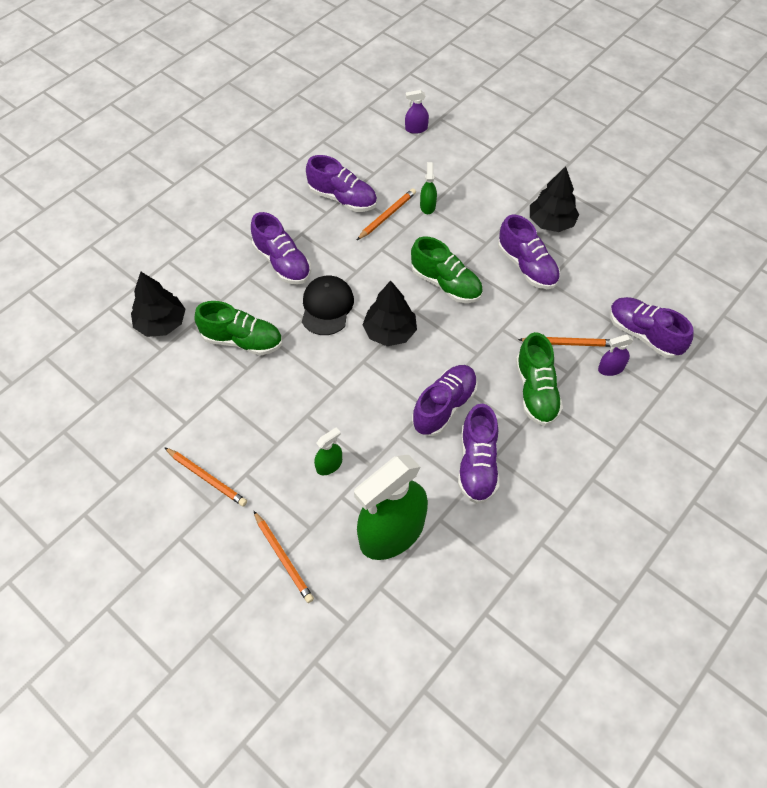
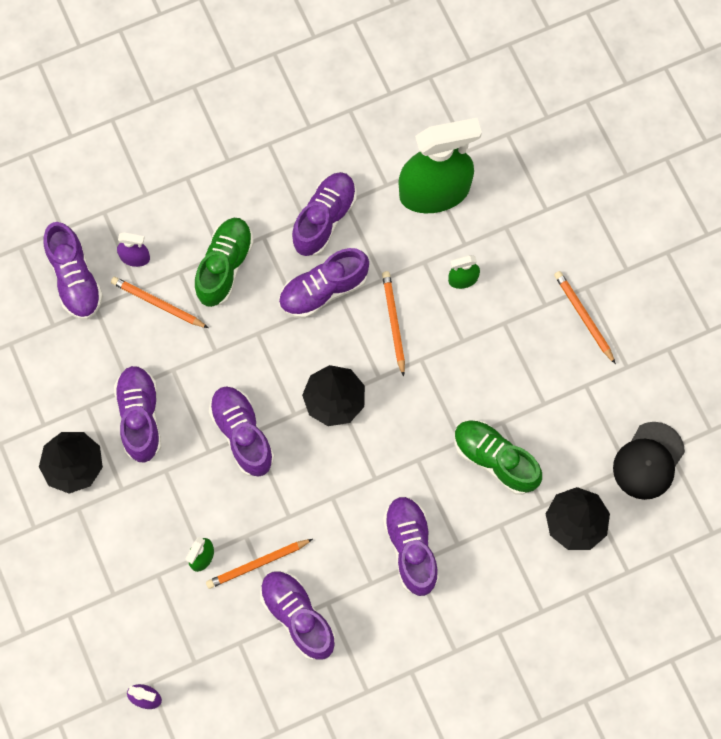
camera: 155 degrees left, 15 degrees up
(283, 558) = (540, 210): orange pencil -> orange pencil (393, 322)
(327, 307) = (386, 463): black cap -> black cap (648, 461)
(446, 284) = (242, 434): green shoe -> purple shoe

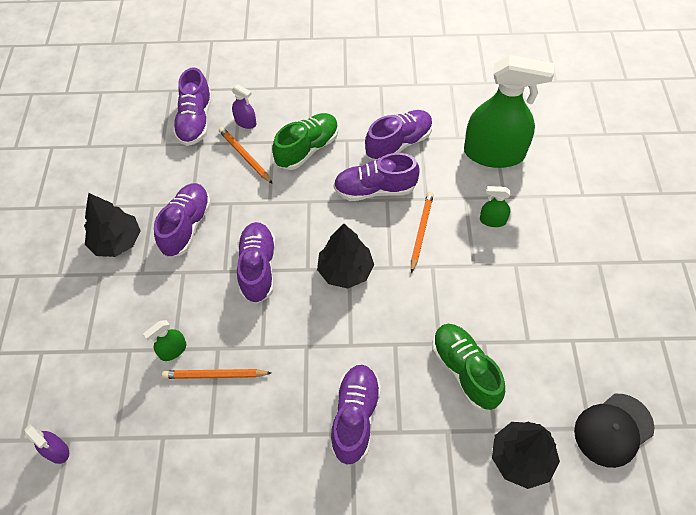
camera: 25 degrees right, 15 degrees down
(297, 616) = (225, 436): purple shoe -> none
(583, 316) = (589, 284): orange pencil -> none

